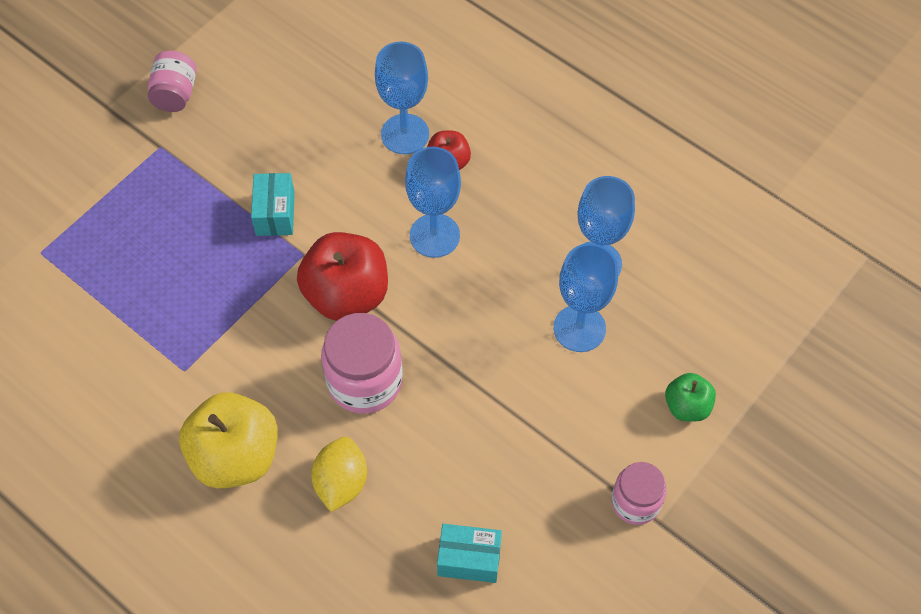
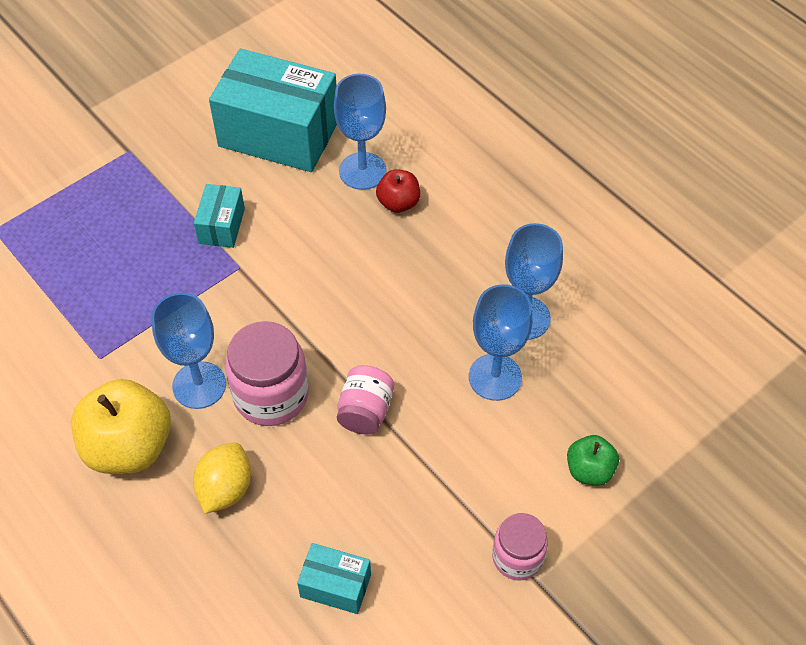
camera: 10 degrees right, 5 degrees down
(175, 94) = (155, 106): pink jar -> pink jar (365, 411)
(311, 106) = (278, 134): none -> turquoise box
(346, 294) = (272, 311): red apple -> none
(434, 235) = (370, 268): blue goblet -> blue goblet (199, 385)

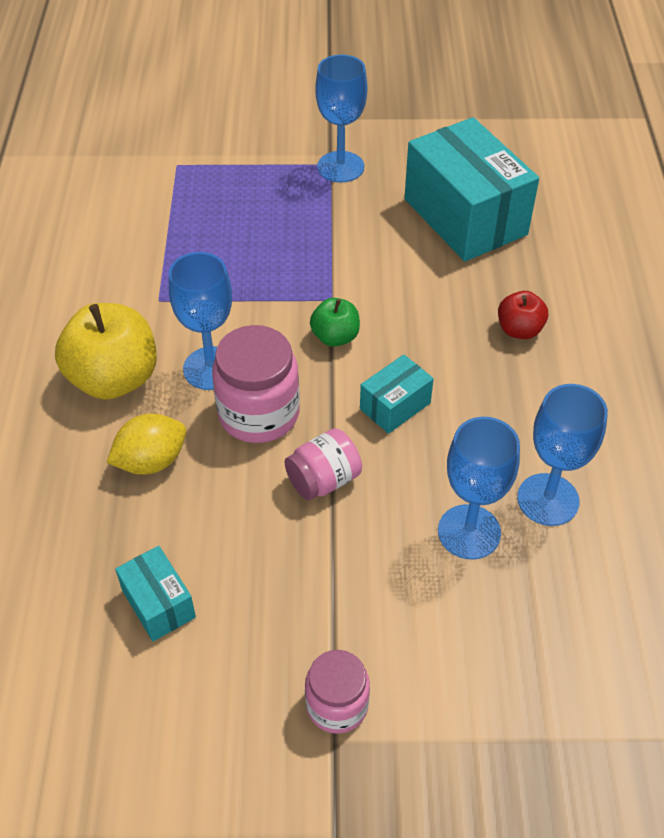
camera: 40 degrees right, 5 degrees down
(221, 226) = (348, 260): turquoise box -> turquoise box (395, 406)
(362, 171) = (511, 286): blue goblet -> blue goblet (340, 167)
(589, 470) = (482, 680): green apple -> green apple (335, 337)

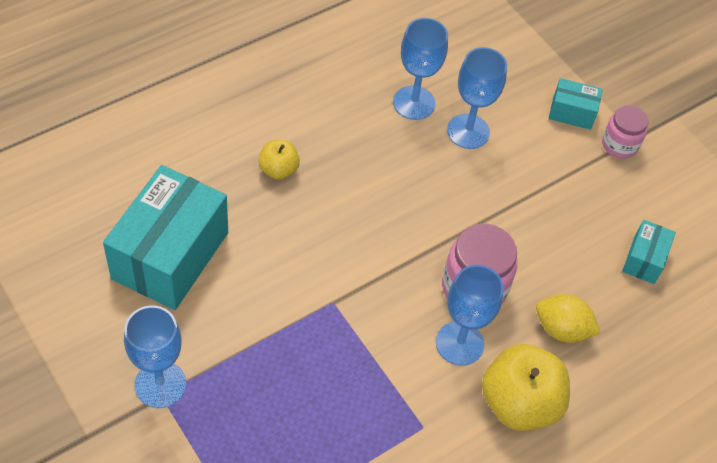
camera: 130 degrees left, 5 degrees up
(323, 480) = (494, 222): pink jar -> none
(335, 337) = (369, 279): green apple -> none
(395, 406) = (404, 211): turquoise box -> turquoise box (572, 113)
(519, 330) = (278, 169): red apple -> yellow apple

